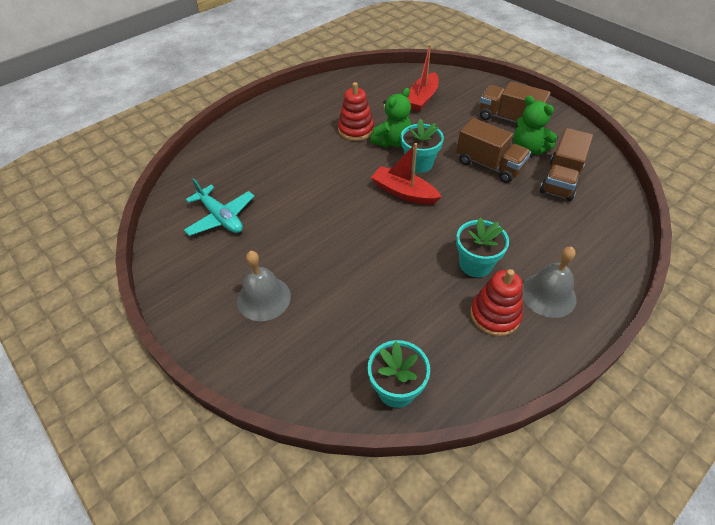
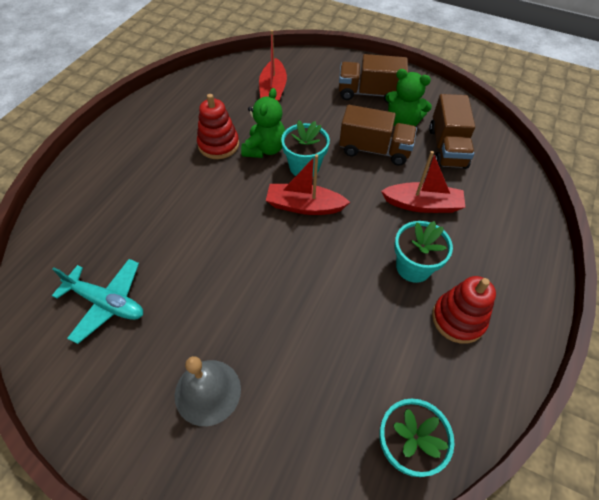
camera: 25 degrees left, 5 degrees up
(511, 219) = (422, 204): none -> red boat
(548, 295) = (494, 277): grey bell -> none

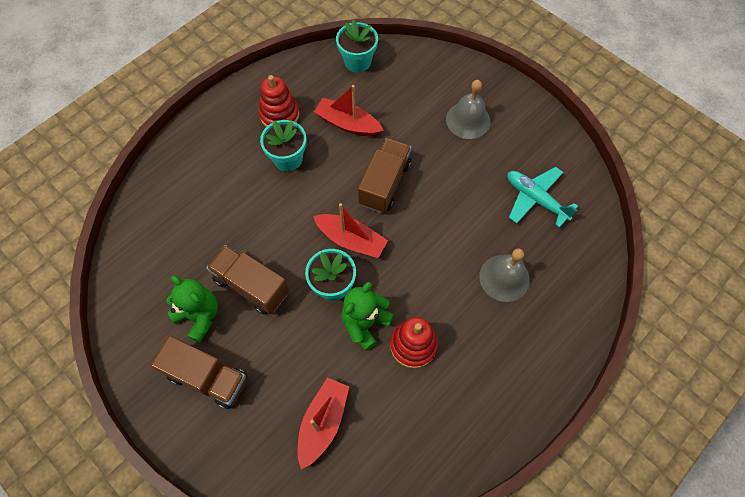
camera: 160 degrees left, 10 degrees up
(141, 213) = (504, 278): none -> grey bell
(422, 204) = (245, 210): red boat -> red boat (348, 124)
(447, 148) = (177, 266): brown truck -> brown truck (384, 184)

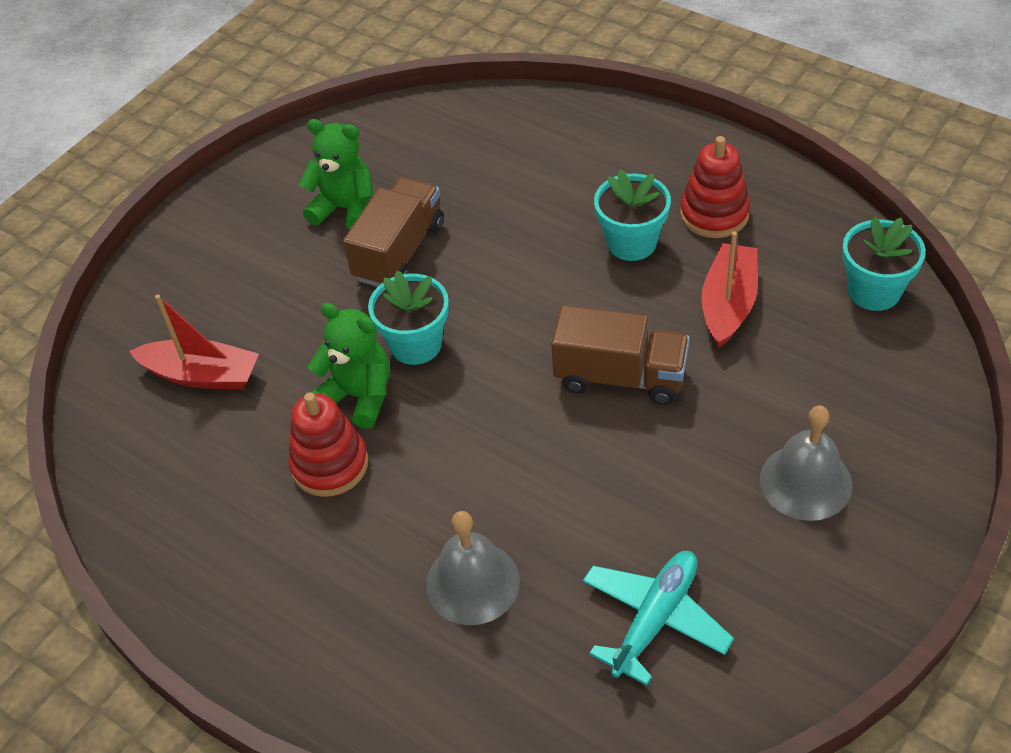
camera: 85 degrees right, 15 degrees down
(199, 316) = (345, 209): green teddy bear -> green teddy bear turned 105 degrees counterclockwise
(208, 377) = (258, 239): brown truck -> none
(351, 240) = (501, 351): red boat -> none

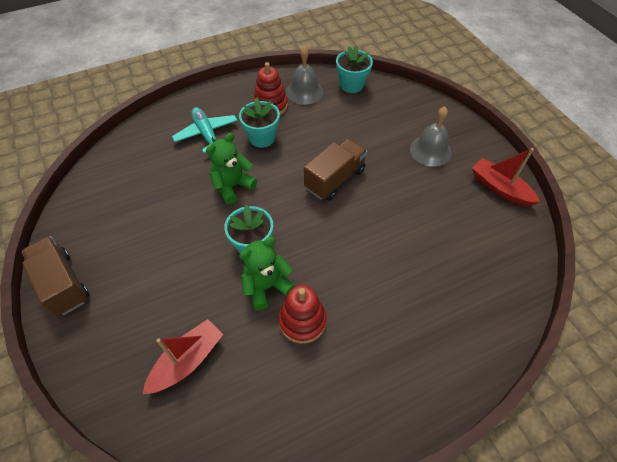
camera: 65 degrees left, 5 degrees up
(345, 209) = (129, 234): green teddy bear -> green teddy bear (232, 186)
(399, 252) = (184, 224): brown truck -> brown truck (63, 284)
(472, 582) = (415, 290): grey bell -> grey bell (304, 91)
(654, 620) = (471, 231): turquoise plane -> turquoise plane (207, 134)
(728, 304) = (323, 126): red boat -> red boat (500, 188)

